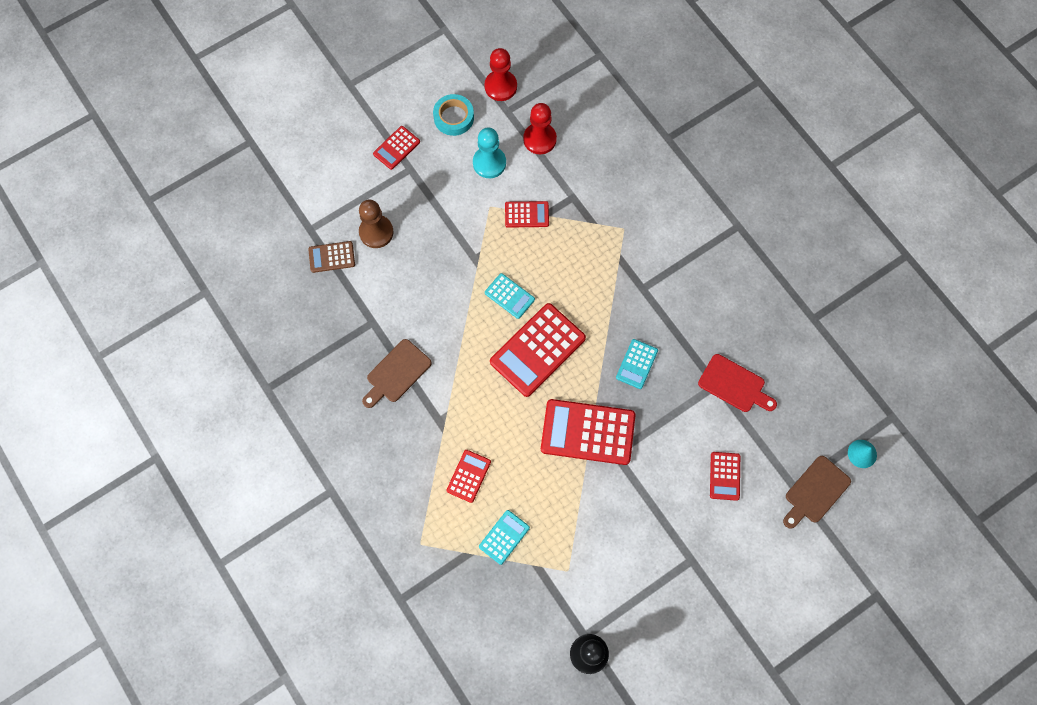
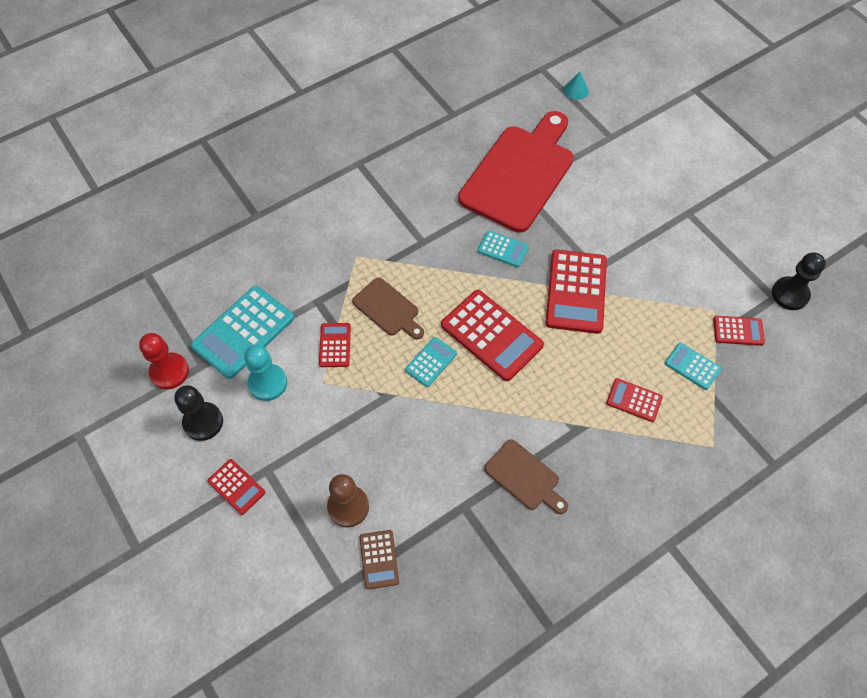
camera: 90 degrees left, 10 degrees down
(453, 117) = (203, 422): turquoise tape -> black pawn
(539, 139) = (243, 332): red pawn -> turquoise calculator
(724, 476) = (607, 185): red calculator -> red calculator (738, 331)
(734, 385) = (519, 174): red cutting board -> red cutting board, size x2.09
(815, 492) = (613, 123): brown cutting board -> brown cutting board (388, 309)

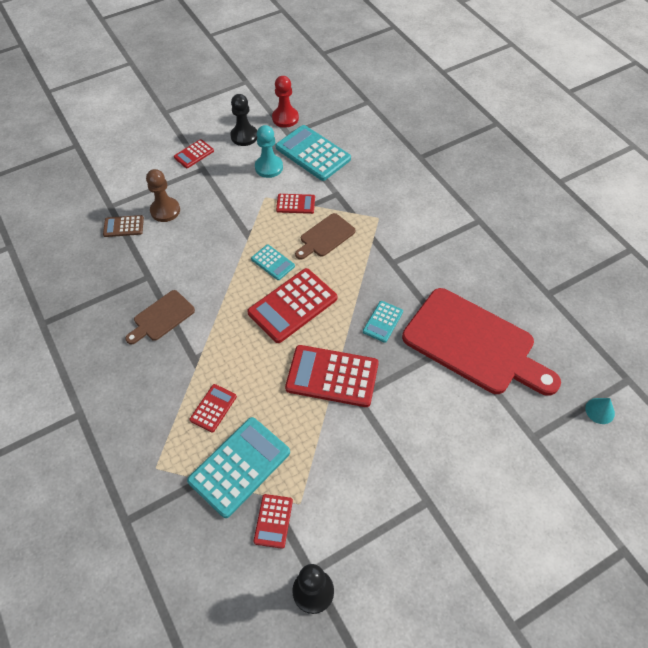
camera: 95 degrees right, 5 degrees down
(692, 366) = (239, 466): turquoise calculator -> turquoise calculator, size x1.92

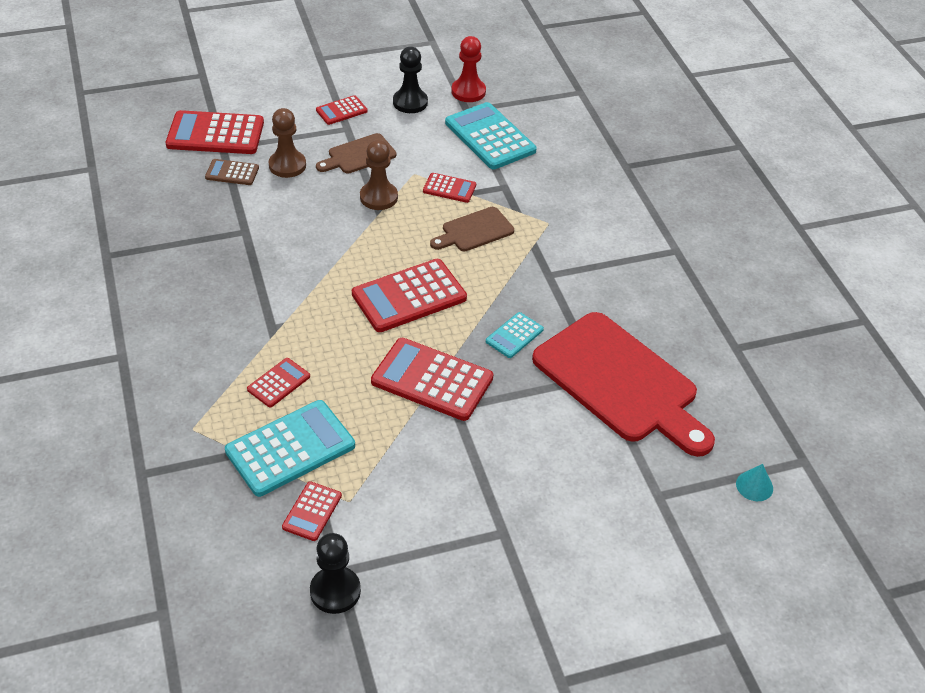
camera: 10 degrees right, 10 degrees down
(101, 195) = (215, 134): none -> red calculator
(161, 317) = (247, 277): brown cutting board -> brown cutting board (359, 155)
(244, 223) = (378, 197): none -> brown pawn
(269, 167) = (429, 142): turquoise pawn -> none
(273, 262) = (400, 246): turquoise calculator -> none

